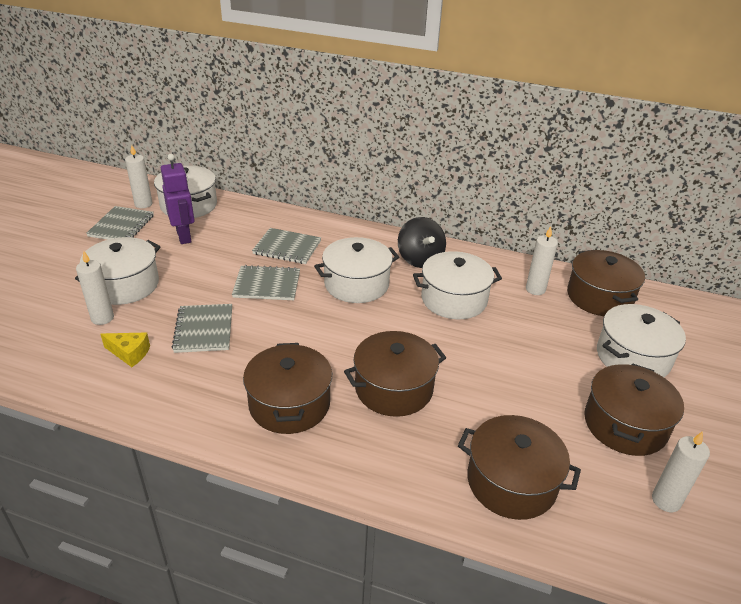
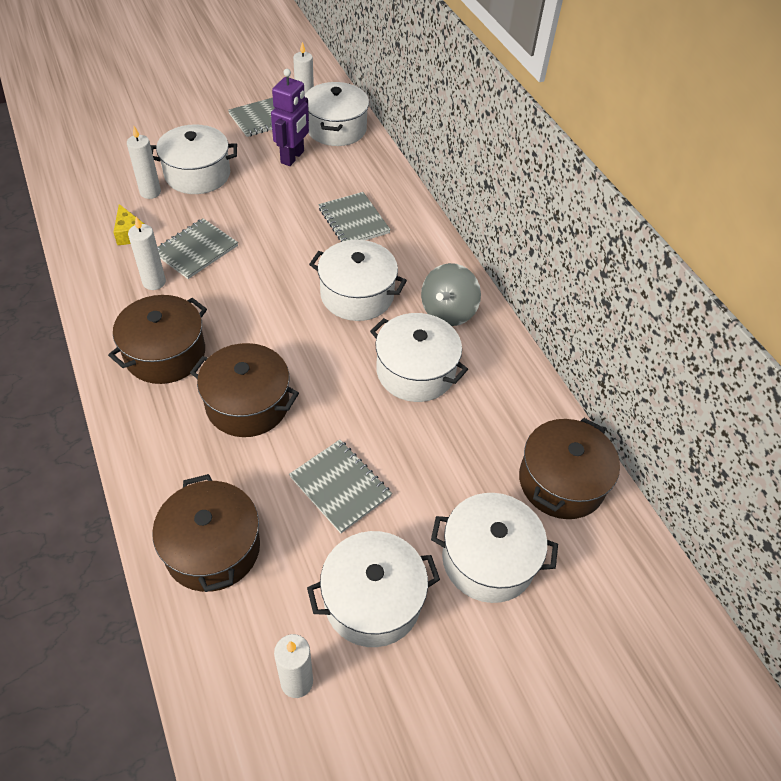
camera: 45 degrees right, 15 degrees up
(267, 285) = (289, 244): grey notebook -> grey notebook (340, 487)
(420, 259) = (448, 311): black spinning top -> grey spinning top
(535, 289) = (508, 422): white candle -> white candle (154, 282)
(625, 425) = (372, 600): brown pot -> white pot

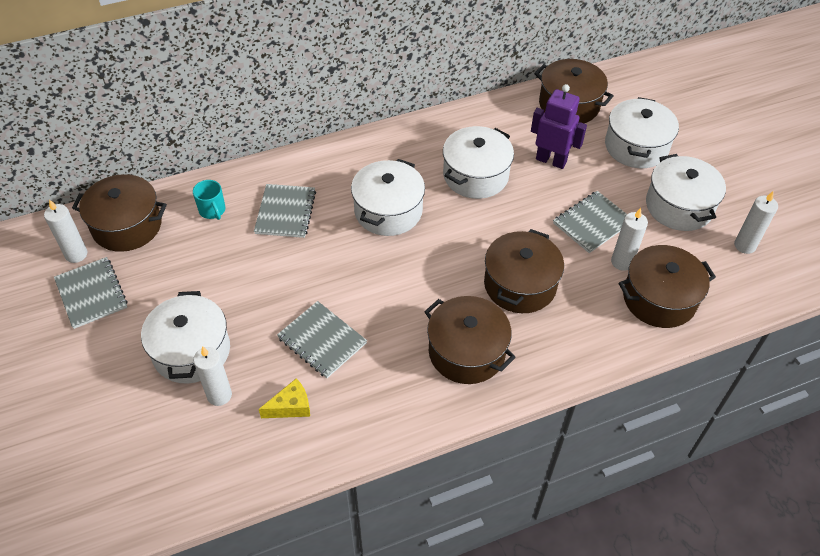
camera: 85 degrees left, 0 degrees up
(154, 282) = (369, 373): white candle -> white candle (622, 262)
(292, 157) = (173, 263): purple robot -> purple robot (551, 160)
(336, 129) = (127, 226): white pot -> brown pot
(353, 221) = (285, 212): grey notebook -> grey notebook turned 60 degrees counterclockwise
(355, 175) = (212, 210): none -> turquoise mug
(448, 311) = (408, 152): grey spinning top -> none

